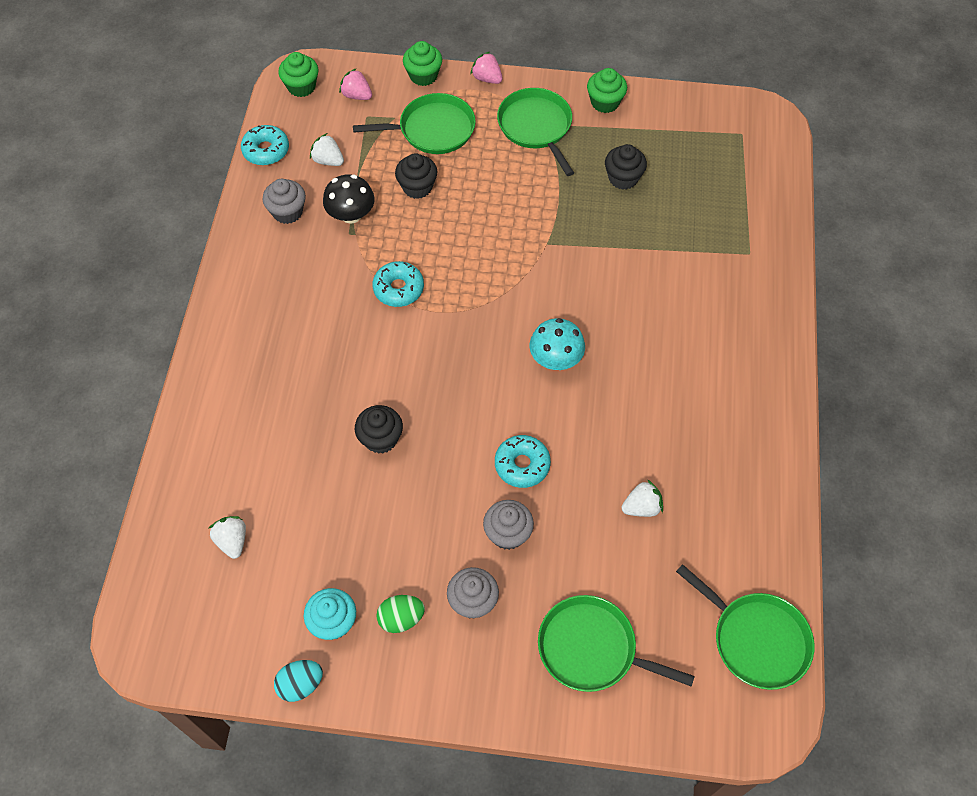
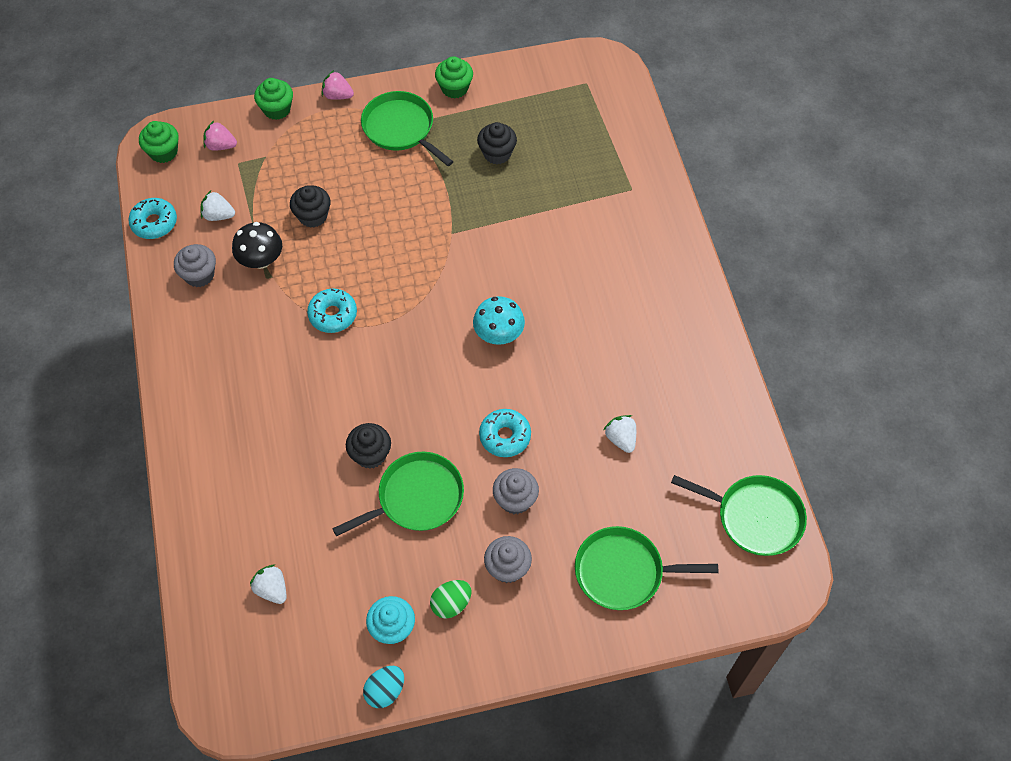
camera: 20 degrees left, 0 degrees up
(432, 129) = (306, 158): green pan -> green pan (416, 497)
(641, 507) = (621, 439): white strawberry -> white strawberry turned 75 degrees counterclockwise

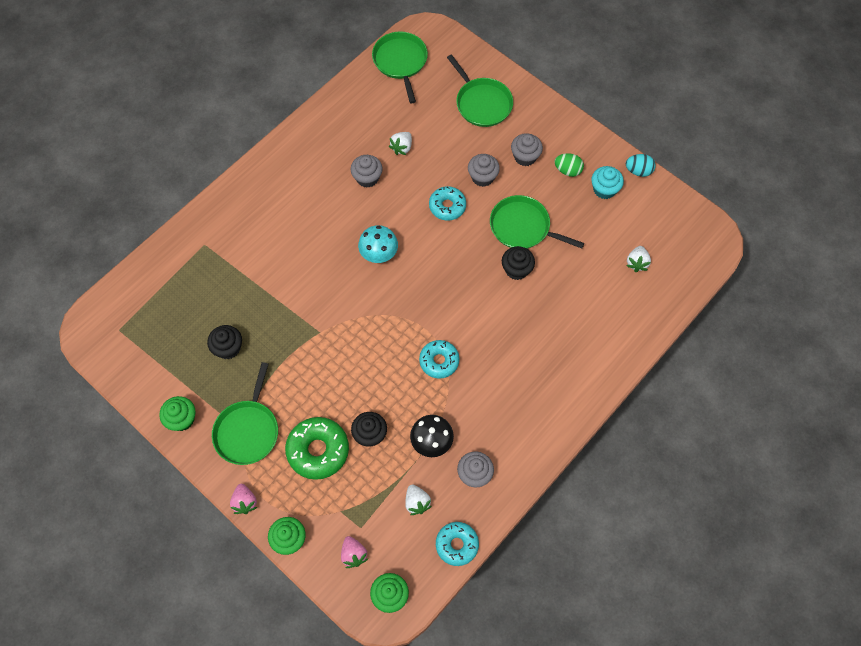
camera: 125 degrees left, 5 degrees up
(334, 169) = (318, 450): none -> green donut
(604, 378) = (367, 178): none -> grey cupcake

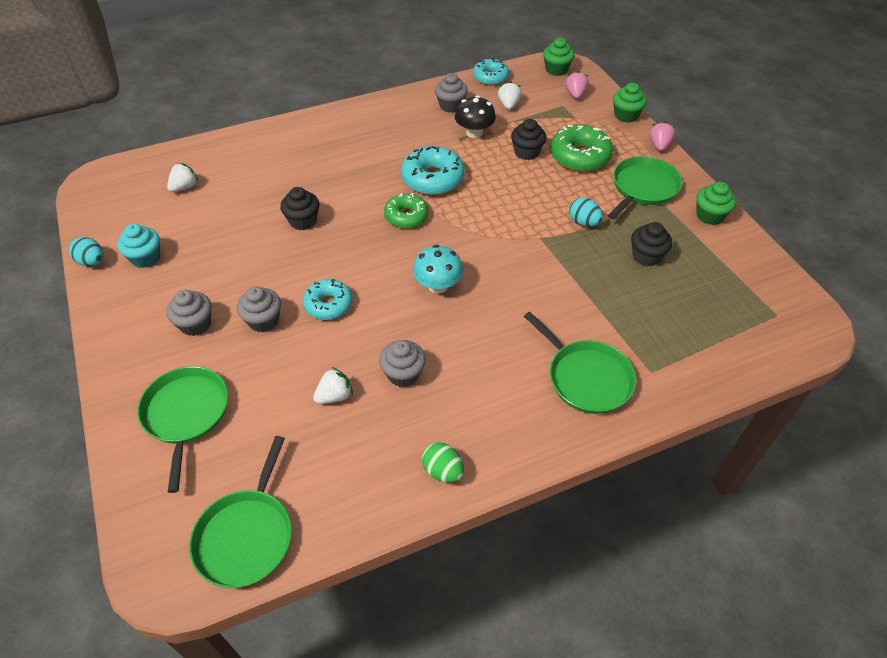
camera: 155 degrees left, 15 degrees down
(289, 364) = (583, 222): none -> turquoise egg
(438, 309) = (406, 216): none -> green donut
(439, 361) = (432, 179): turquoise donut -> turquoise donut, size x1.51
(523, 227) = (263, 254): green pan -> green pan (586, 377)
(567, 170) = (163, 291): green egg -> green egg (442, 471)

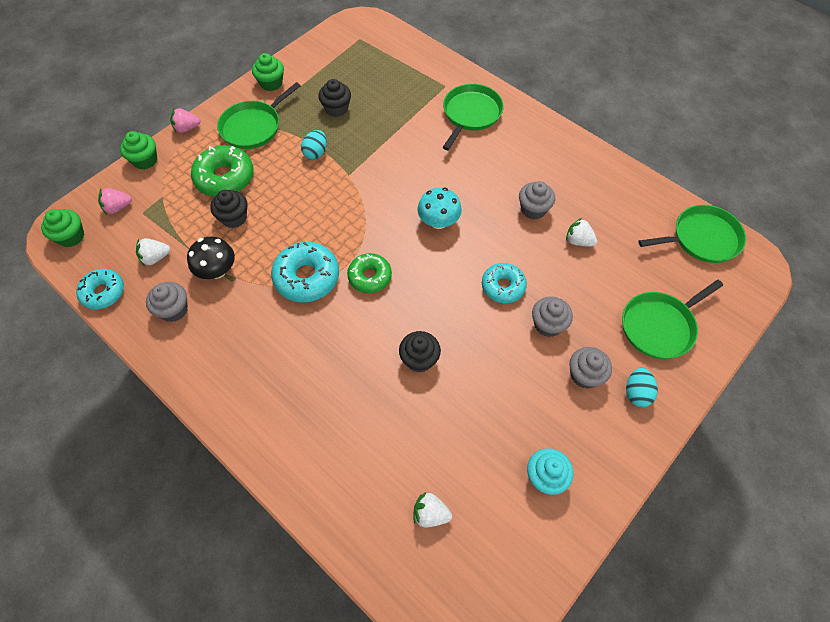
camera: 115 degrees left, 10 degrees up
(92, 262) = (582, 529): turquoise egg -> turquoise egg (636, 393)
(442, 471) = (587, 161): green egg -> none
(643, 188) = (253, 127): green pan -> green pan turned 60 degrees counterclockwise

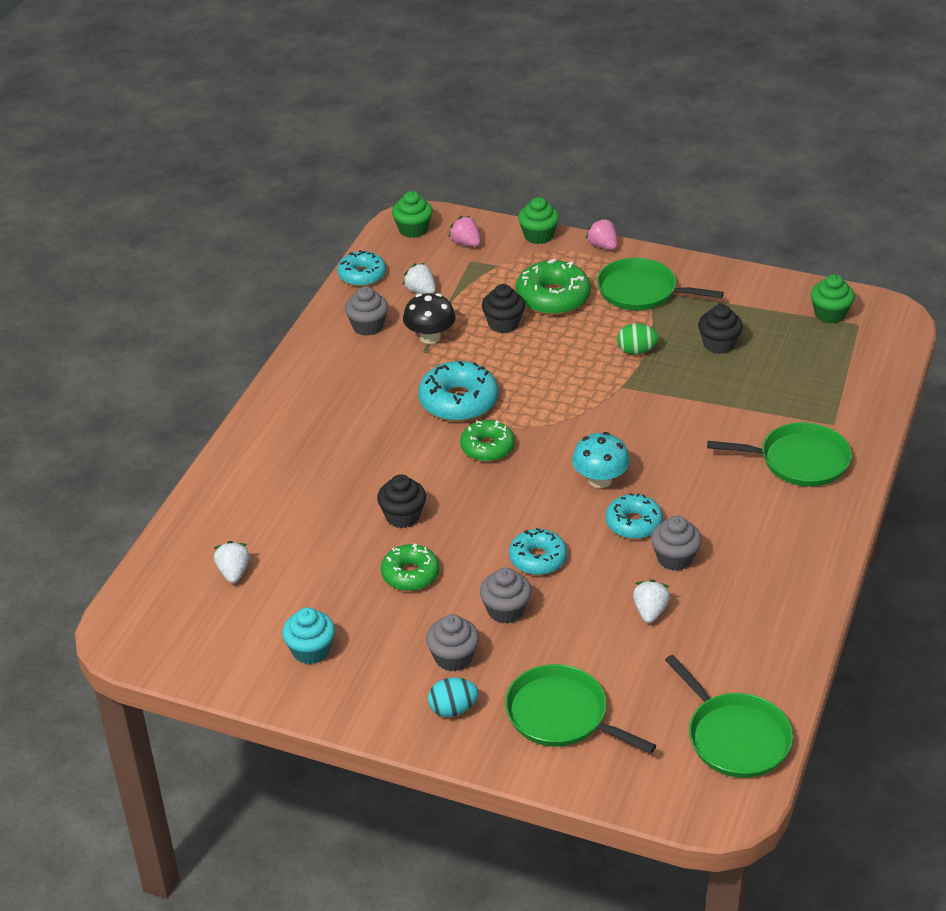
camera: 70 degrees right, 20 degrees down
(271, 83) = (720, 280): green cupcake -> green cupcake (830, 314)
(316, 153) = (636, 351): turquoise egg -> green egg
(486, 375) = (410, 574): none -> green donut
(491, 219) = (633, 523): none -> turquoise donut

